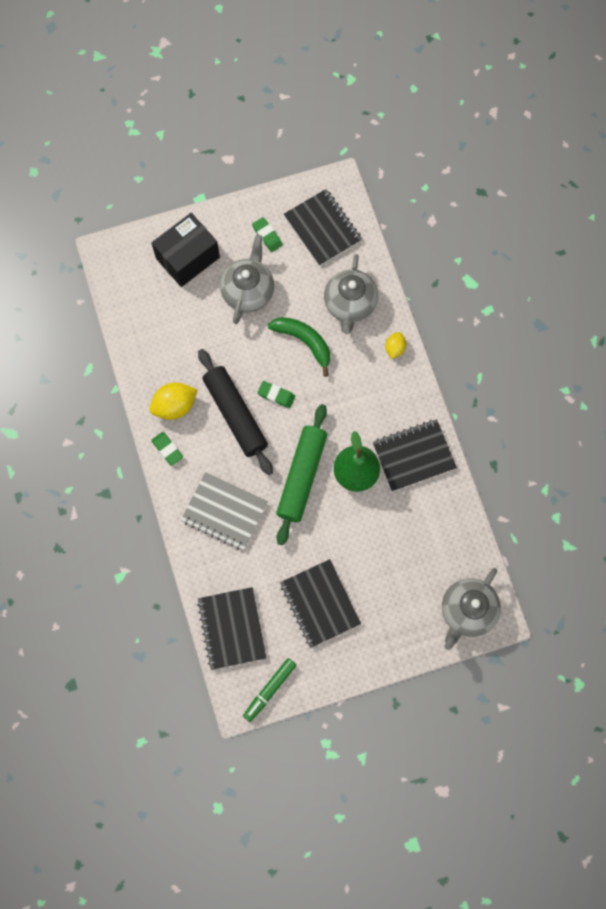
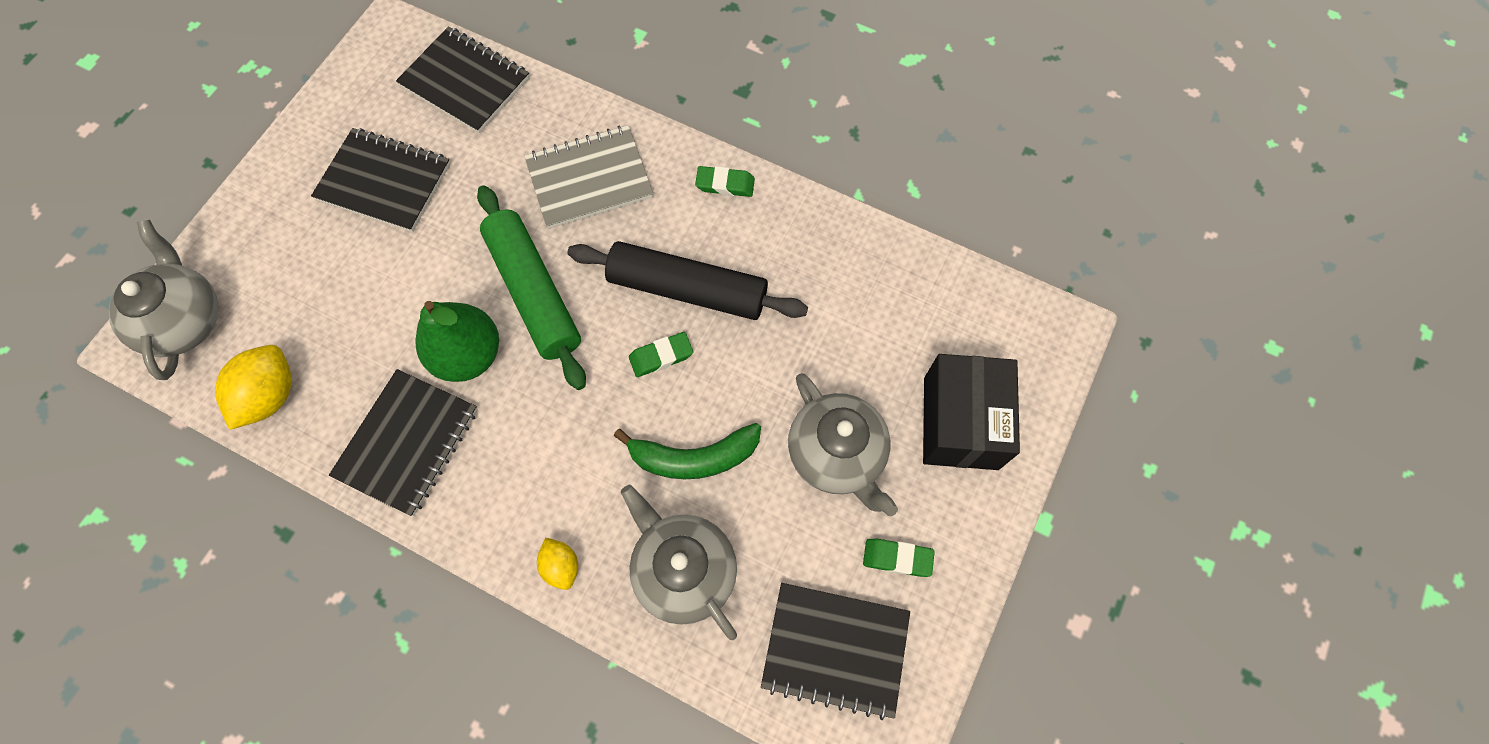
camera: 135 degrees right, 5 degrees down
(175, 406) = (769, 235): yellow lemon -> yellow lemon (270, 395)
(269, 690) = (368, 64): green marker -> none

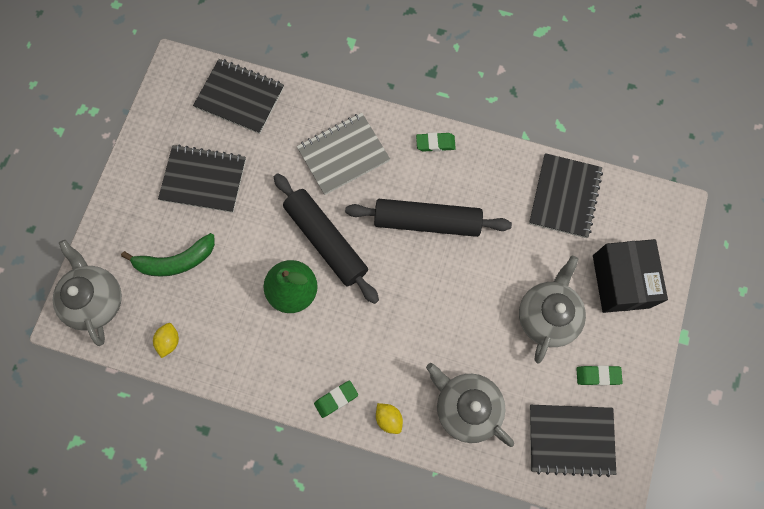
camera: 10 degrees left, 5 degrees up
(270, 395) = (169, 341): yellow lemon -> yellow lemon, size x0.58
(407, 443) = (269, 357): black notebook -> black notebook (564, 196)
(534, 292) = (326, 241): green rolling pin -> black rolling pin
(661, 356) = (420, 270): green eraser -> green eraser (336, 399)
(694, 457) = (456, 333): green banana -> green banana (175, 261)
(837, 454) = (547, 316): grey teapot -> grey teapot turned 120 degrees counterclockwise

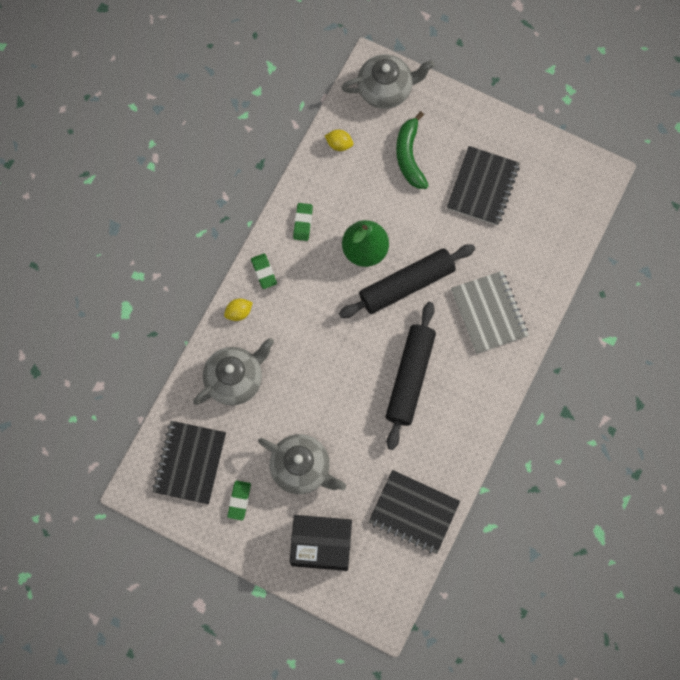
camera: 100 degrees right, 0 degrees up
(240, 98) = (562, 227): black notebook -> none
(435, 143) = (487, 400): green eraser -> green eraser (303, 223)

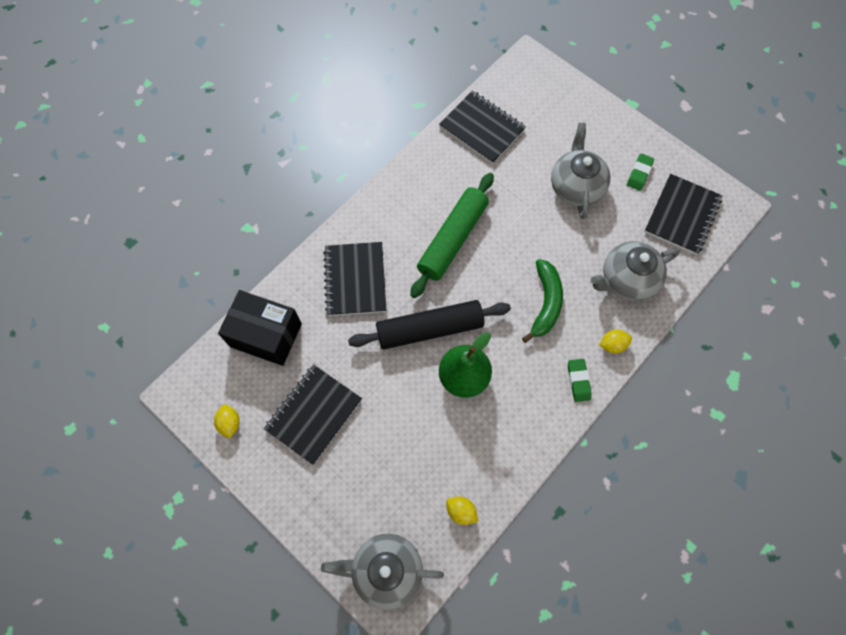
camera: 165 degrees left, 5 degrees down
(301, 468) = (576, 186): grey teapot -> grey teapot turned 45 degrees clockwise
(303, 223) = (524, 425): green eraser -> none
(321, 545) = (570, 123): black box -> black box (266, 335)
(409, 156) = (383, 474): green banana -> green banana (545, 303)
(410, 377) = (453, 239): black rolling pin -> green rolling pin
(489, 313) = (355, 280): grey notebook -> black notebook
(549, 162) = (230, 423): none -> yellow lemon

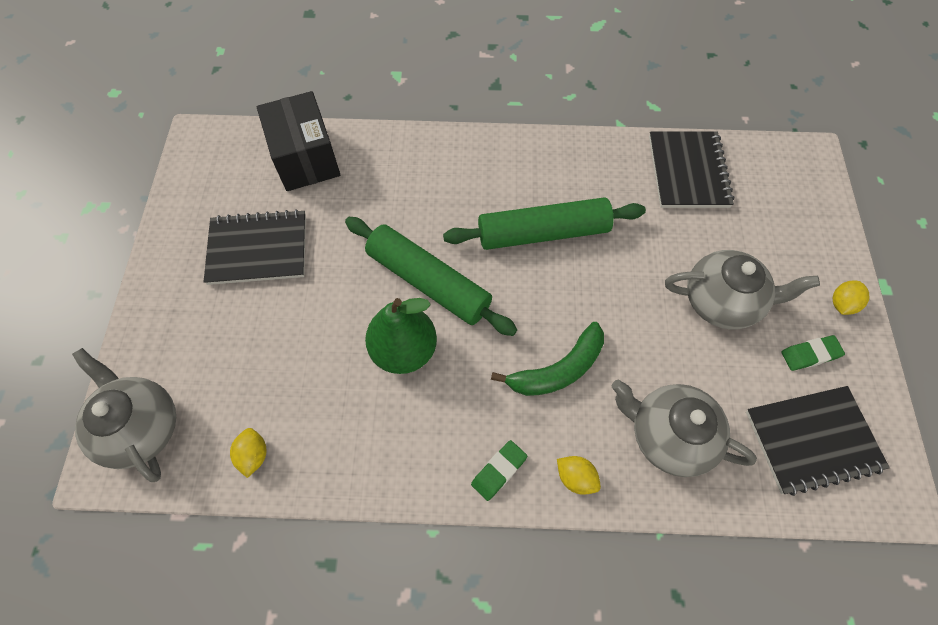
camera: 50 degrees right, 5 degrees down
(230, 423) = (199, 192): yellow lemon -> yellow lemon (841, 304)
(355, 280) = (422, 185): black notebook -> none
(430, 329) = (428, 282): black rolling pin -> green rolling pin
(576, 186) = (722, 301): grey teapot -> grey teapot turned 45 degrees clockwise

